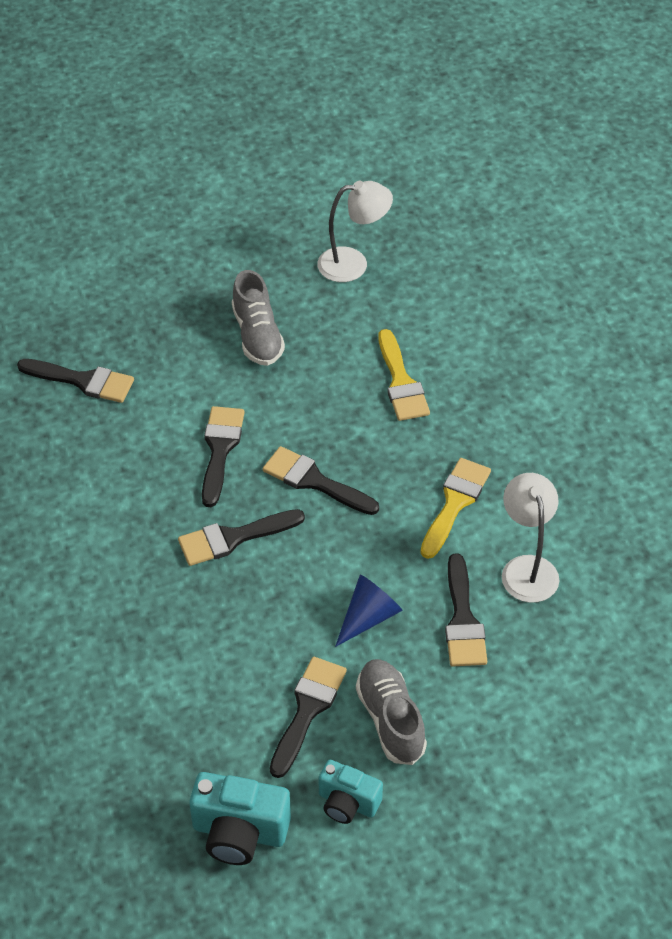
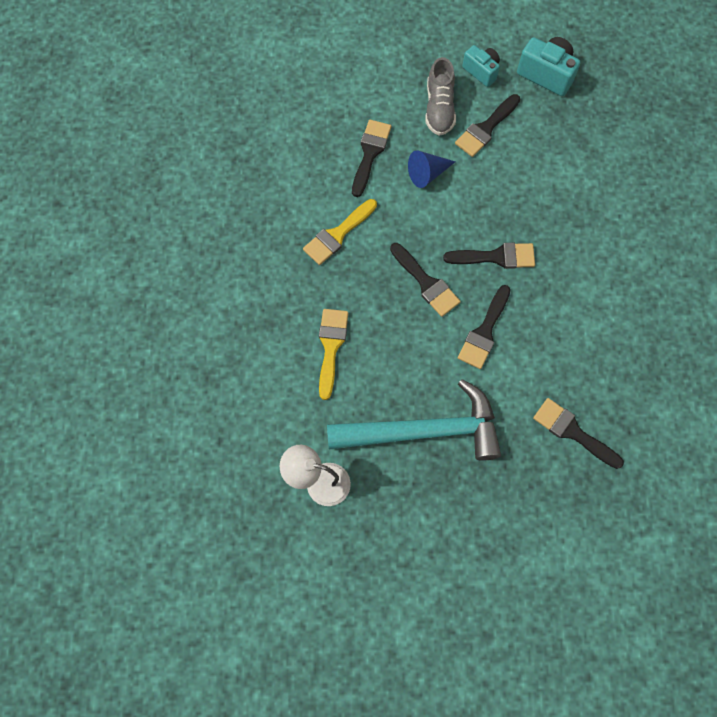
camera: 160 degrees left, 20 degrees up
(257, 335) = (423, 431): grey shoe -> turquoise hammer
(527, 568) = (313, 174): white lamp -> none

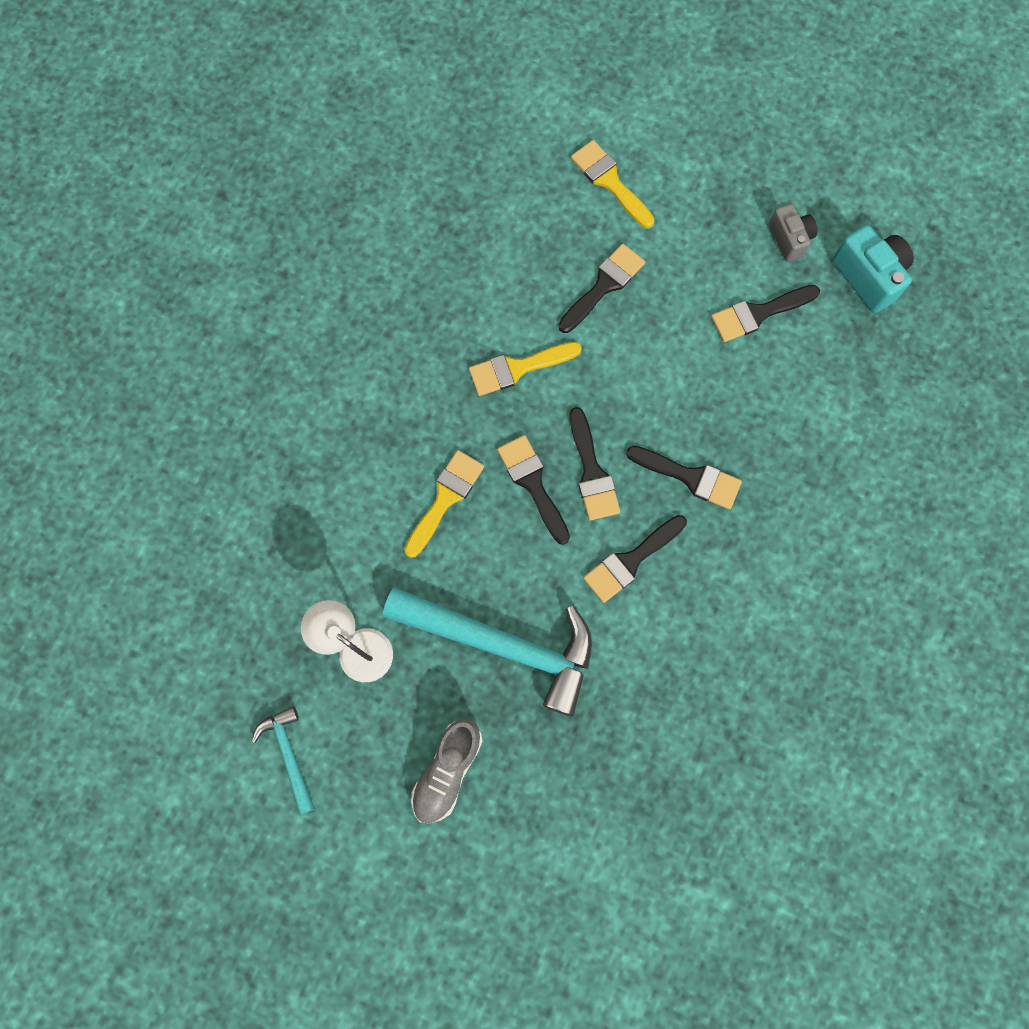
camera: 25 degrees right, 5 degrees up
(306, 584) = (289, 755): none -> turquoise hammer
(338, 82) = (610, 181): none -> yellow brush
(427, 174) = (659, 340): blue cone -> none
(439, 108) = (714, 264): grey shoe -> grey shoe (447, 771)
(481, 71) = (789, 239): turquoise camera -> grey camera
(572, 432) = (674, 726): black brush -> black brush (533, 484)

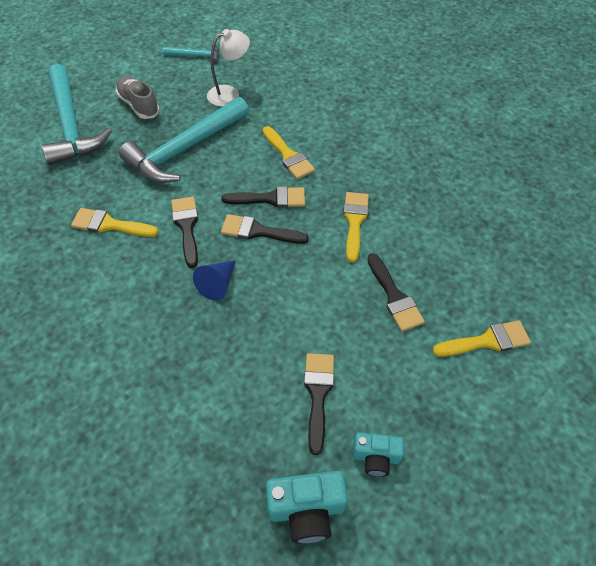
camera: 115 degrees right, 20 degrees down
(538, 846) = (71, 125): none -> turquoise hammer
(678, 658) = (110, 224): none -> yellow brush
(690, 477) = (218, 284): black brush -> blue cone
(789, 239) = (375, 457): grey camera -> turquoise camera

